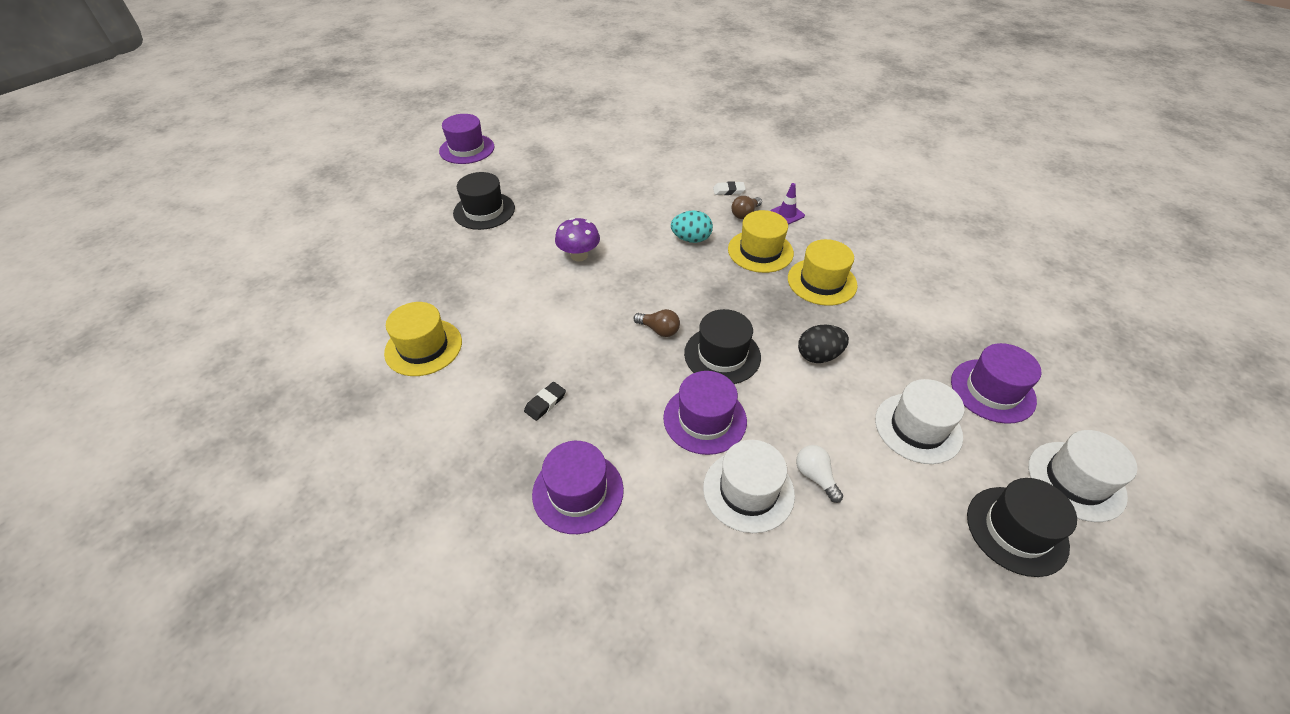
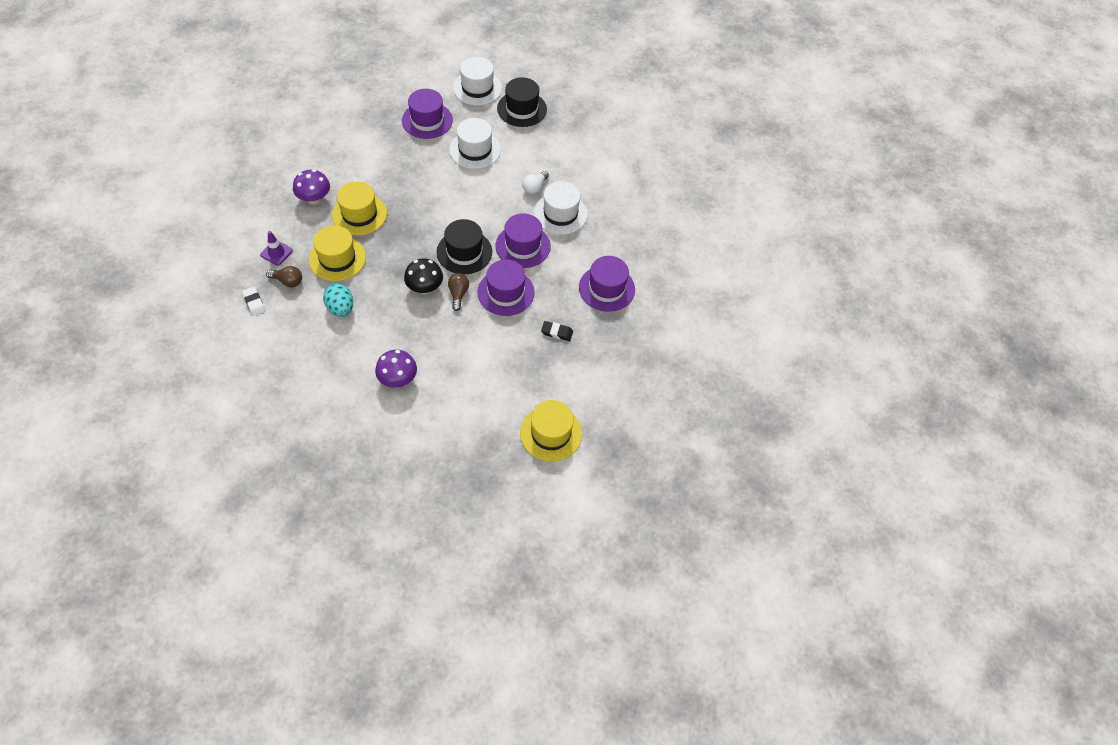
camera: 120 degrees left, 10 degrees up
(467, 149) = (256, 576): purple hat -> purple hat (506, 292)
(484, 211) = (366, 489): black hat -> none
(684, 305) = (425, 288): none -> black mushroom
(818, 356) = (439, 202): black egg -> none
(858, 253) = (314, 199): none -> purple mushroom

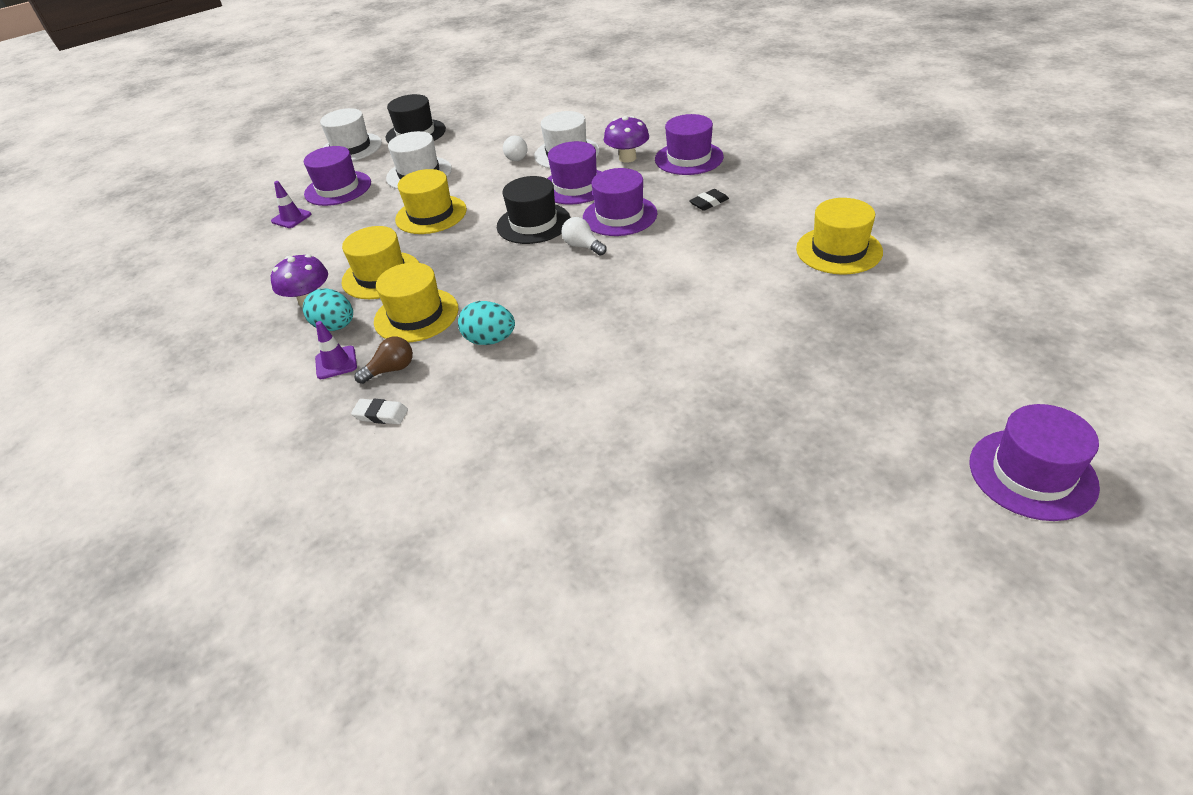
camera: 40 degrees left, 15 degrees down
(303, 229) = (335, 326): none -> turquoise egg
(380, 123) = (291, 218): none -> purple traffic cone
(398, 379) = (648, 333): purple mushroom -> purple mushroom (627, 158)
(399, 613) = (1032, 474): none -> purple hat
(425, 288) = (544, 266): black mushroom -> none
(435, 192) = (431, 215): none -> yellow hat
(458, 294) = (583, 246): brown light bulb -> white light bulb

